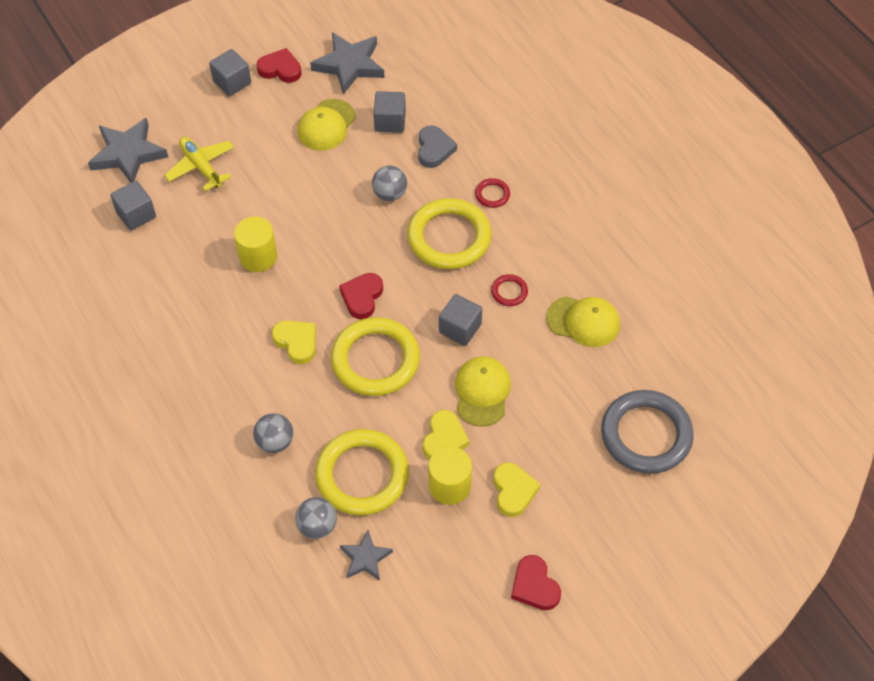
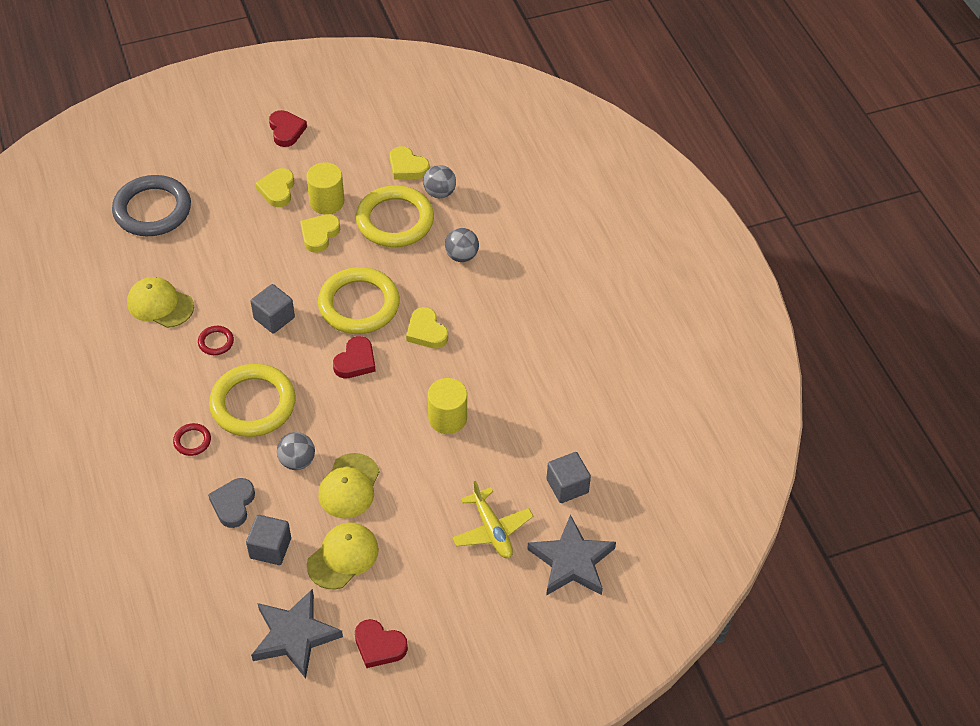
camera: 170 degrees left, 5 degrees down
(232, 82) = (440, 637): grey cube -> none
(365, 558) = (407, 167): grey star -> yellow heart
(482, 392) = (274, 263): yellow cap -> yellow cap (349, 486)

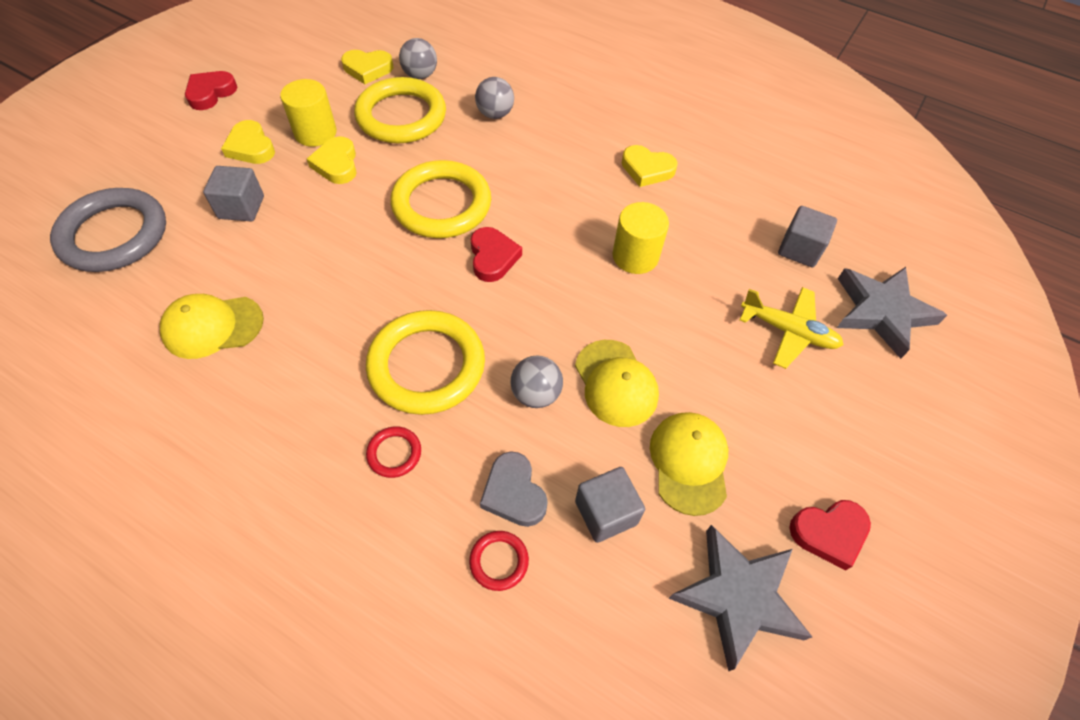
camera: 40 degrees left, 5 degrees up
(216, 342) = (320, 327): red ring -> red ring (499, 561)
(274, 318) = (364, 265): grey cube -> grey cube (241, 207)
(286, 131) = (211, 93): red heart -> red heart turned 90 degrees counterclockwise
(426, 331) = (532, 192): yellow heart -> yellow heart (647, 169)

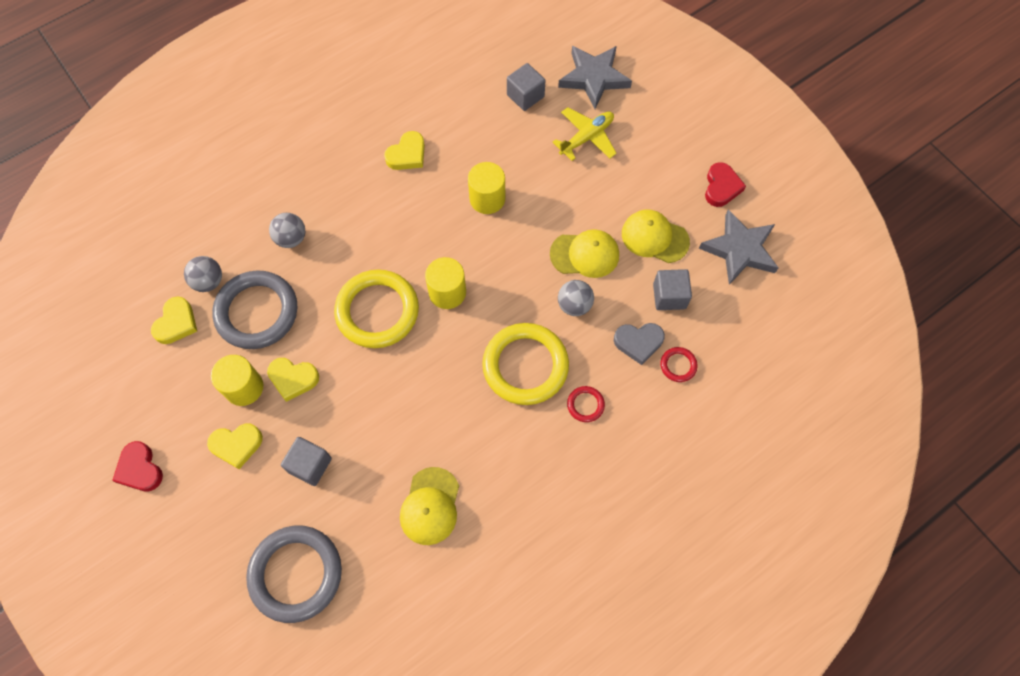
camera: 65 degrees left, 10 degrees up
(401, 116) = (257, 312): yellow ring -> grey ring
(493, 257) = (447, 292): red heart -> yellow cylinder

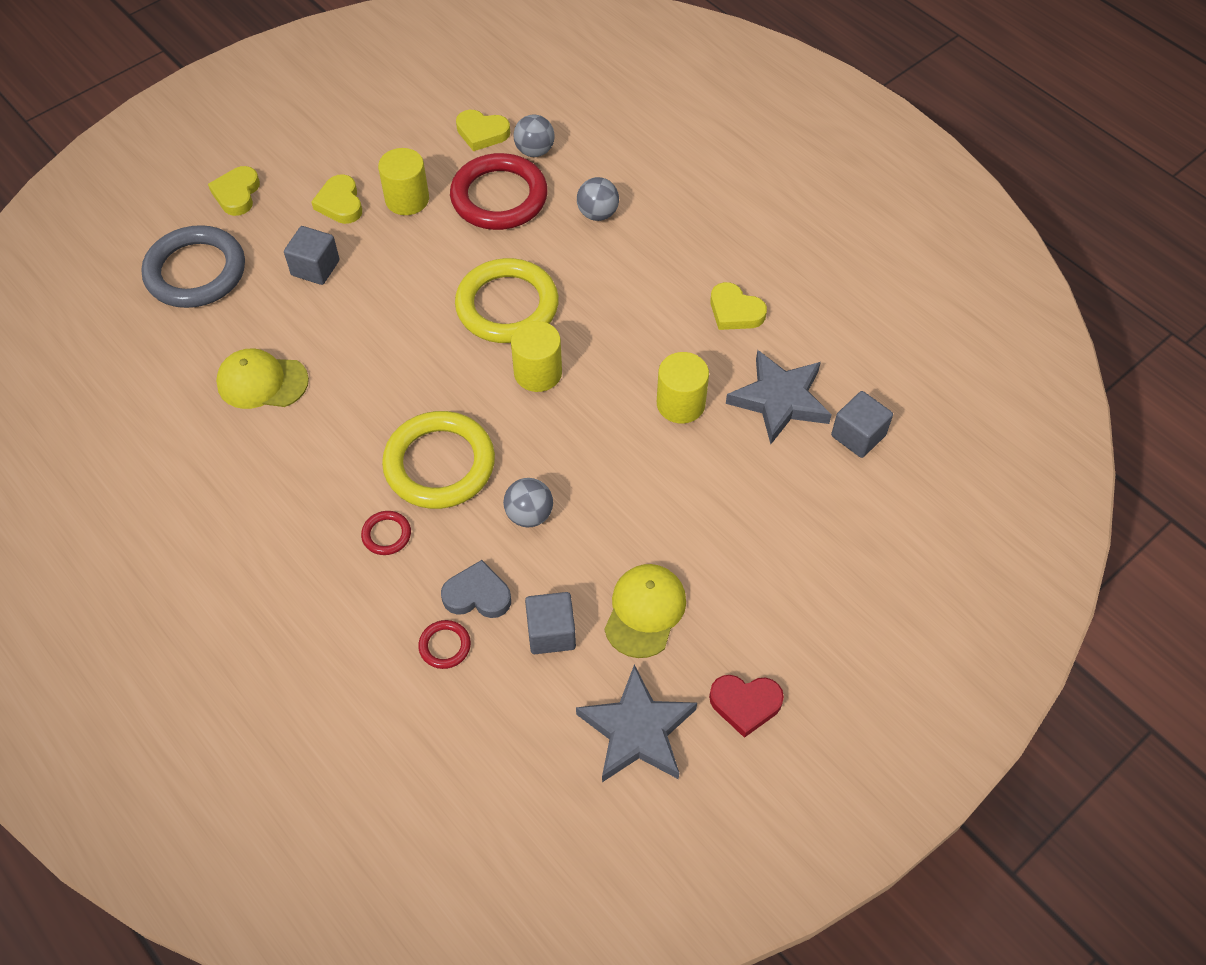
camera: 85 degrees right, 10 degrees down
(140, 469) = (316, 133): red heart -> none
(257, 312) = (499, 197): grey ring -> red ring
(293, 379) = (418, 239): yellow heart -> yellow heart (237, 194)
(585, 254) = (607, 523): yellow cap -> none
(586, 137) = (801, 516): yellow plane -> none
(594, 78) = (911, 521): grey star -> grey star (780, 400)
(638, 342) = (477, 595): grey heart -> grey heart turned 105 degrees clockwise

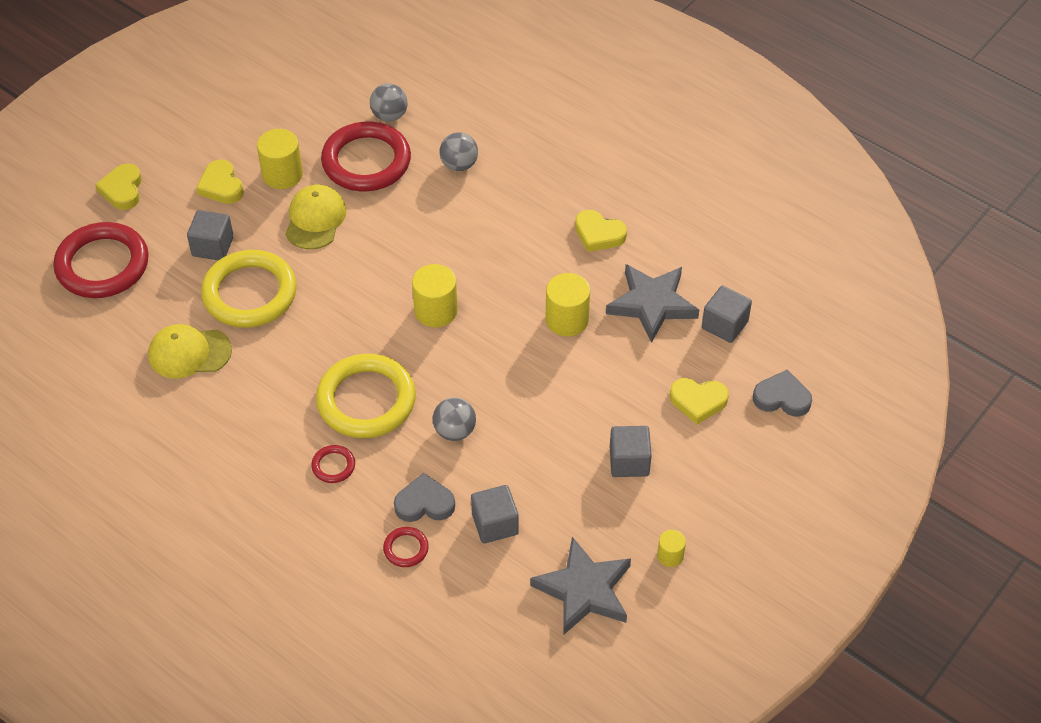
camera: 10 degrees left, 5 degrees down
(196, 272) = (102, 265): grey ring -> red ring
(482, 133) = (337, 105): yellow heart -> yellow heart (698, 401)
(507, 306) = (395, 256): yellow ring -> yellow ring (250, 293)
(645, 611) = (571, 495): yellow cap -> yellow cap (315, 219)
(719, 581) = (629, 462): none -> grey cube
(745, 704) = (670, 556): red heart -> yellow cylinder
(909, 532) = (782, 398): none -> grey heart

